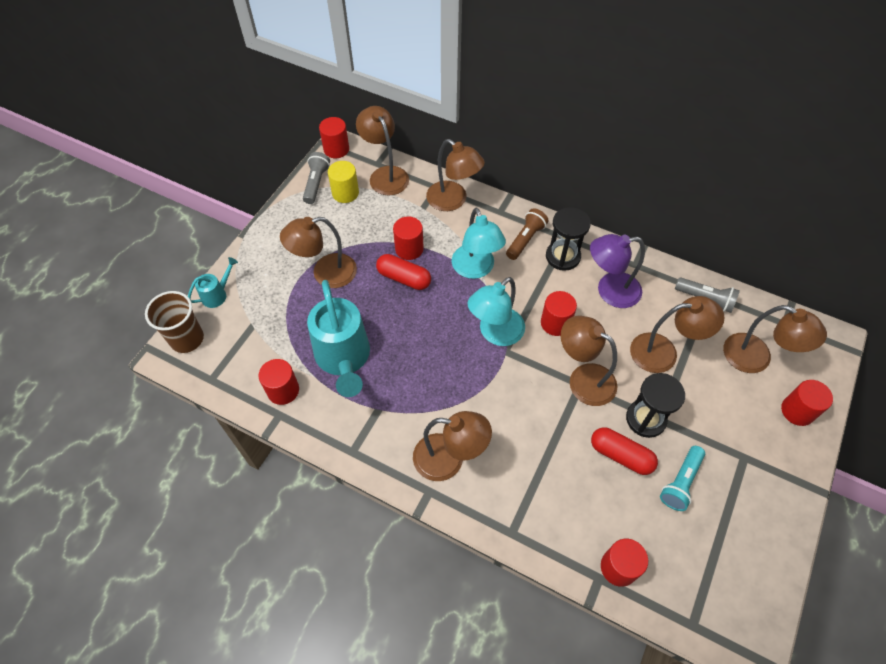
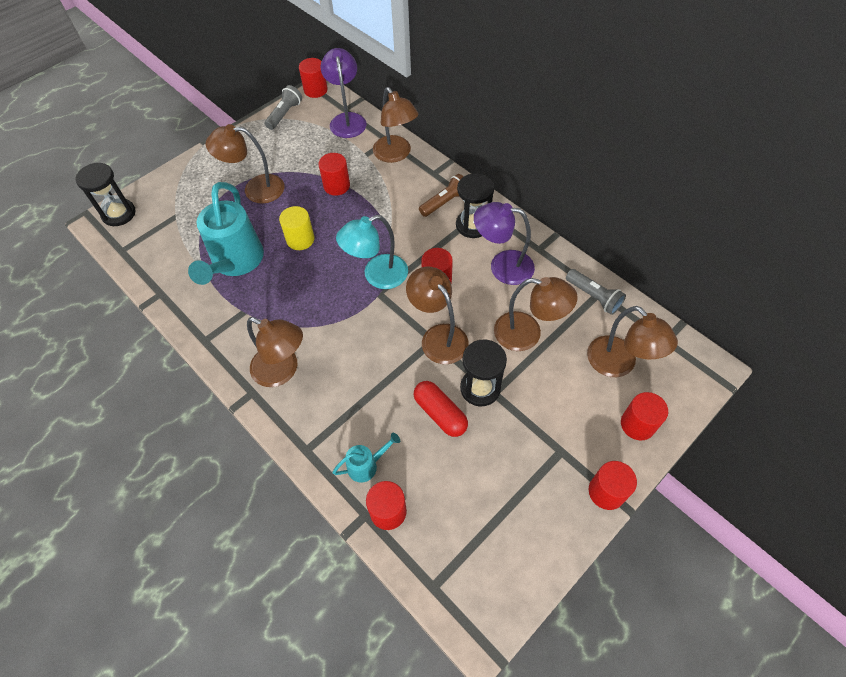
camera: 20 degrees right, 0 degrees up
(187, 339) = (119, 214): brown cup -> black hourglass
(217, 294) = (160, 185): turquoise watering can -> turquoise watering can (366, 465)
(283, 390) = (173, 275): red cylinder -> red cylinder (606, 492)
(345, 193) = (305, 127): yellow cylinder -> yellow cylinder (300, 239)
(385, 174) = (347, 120): brown lamp -> purple lamp
(404, 278) = (320, 209): red capsule -> none
(476, 269) = (387, 217): turquoise lamp -> none
(680, 482) = (485, 455): turquoise flashlight -> none

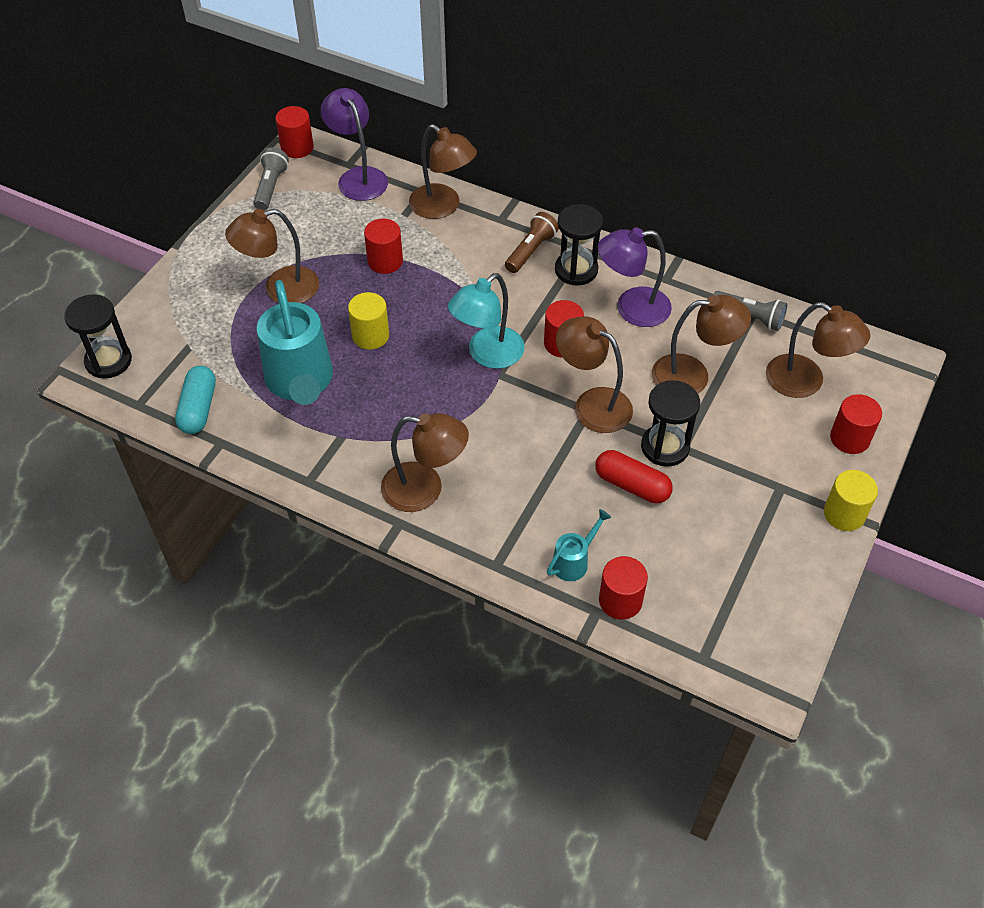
camera: 20 degrees left, 5 degrees down
(158, 264) = (198, 408): none -> turquoise capsule
(606, 492) = (844, 514): red cylinder -> yellow cylinder

